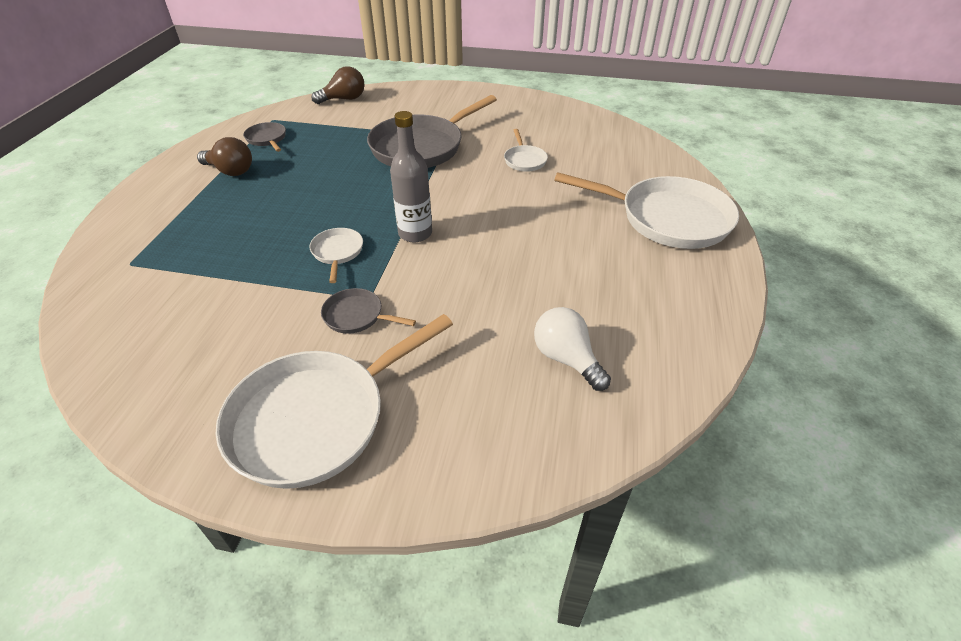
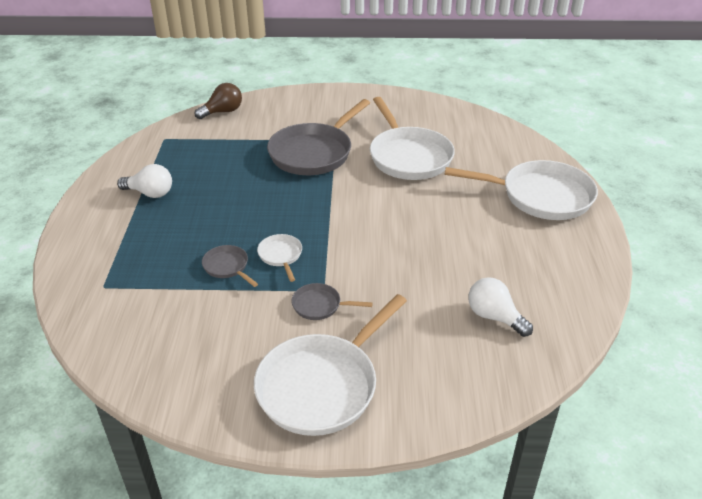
camera: 10 degrees left, 5 degrees down
(230, 171) = (150, 193): brown light bulb -> white light bulb
(267, 139) = (169, 159): grey pan -> grey pan (227, 267)
(415, 233) = (339, 232): grey bottle -> none
(524, 160) = (408, 156): white pan -> white pan, size x2.20

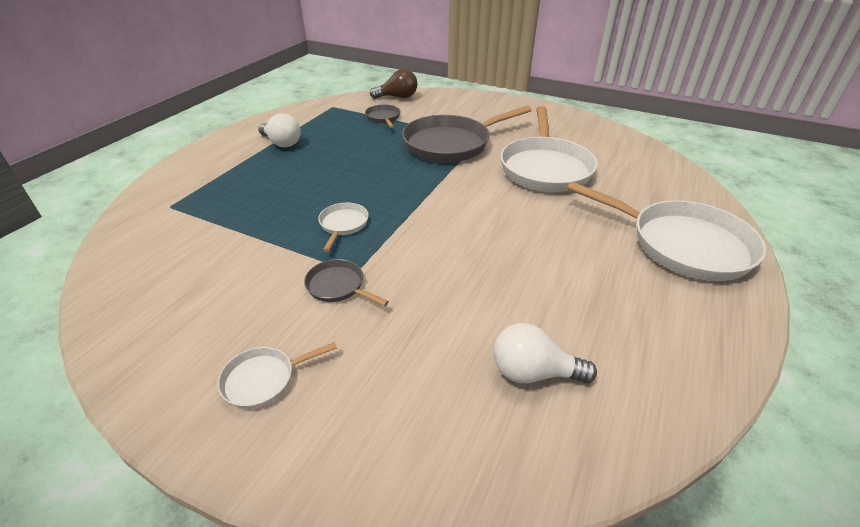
camera: 25 degrees right, 0 degrees up
(227, 267) = (286, 220): grey pan -> grey pan (383, 118)
(322, 385) = (264, 379): white pan -> white pan, size x0.45
(494, 317) = (533, 372): white light bulb -> white light bulb turned 60 degrees counterclockwise

